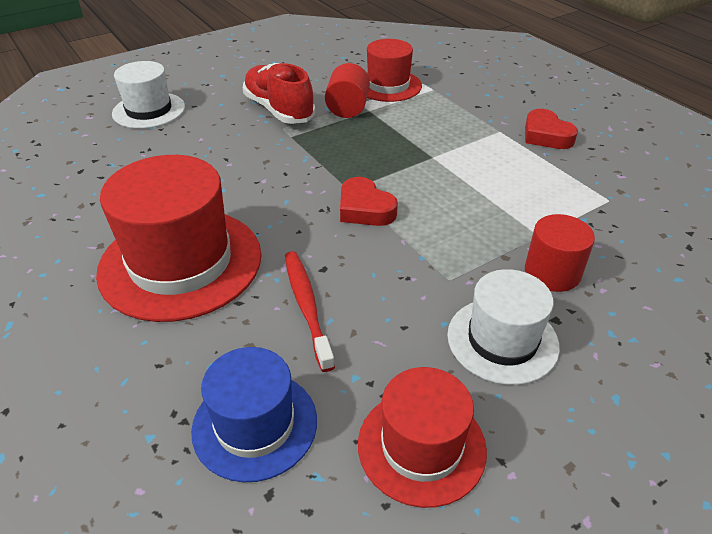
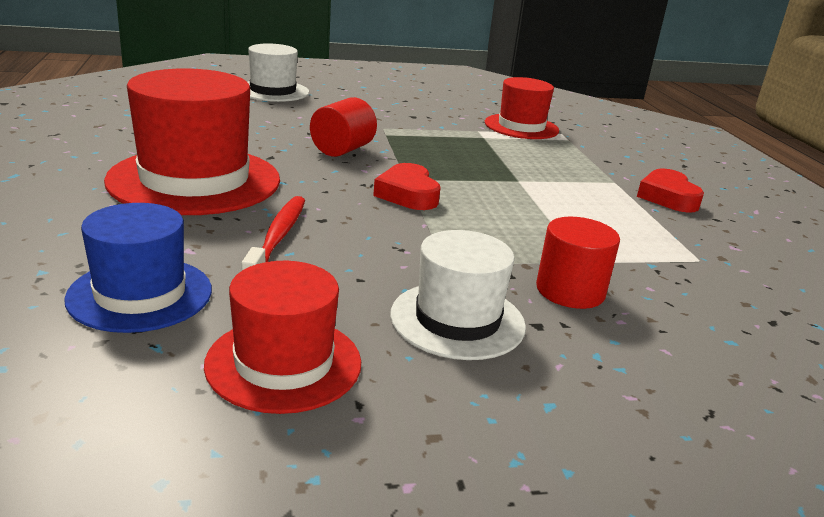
camera: 20 degrees right, 15 degrees down
(279, 110) = (392, 117): red shoe -> none
(347, 108) = (462, 131): red cylinder -> red cylinder (342, 150)

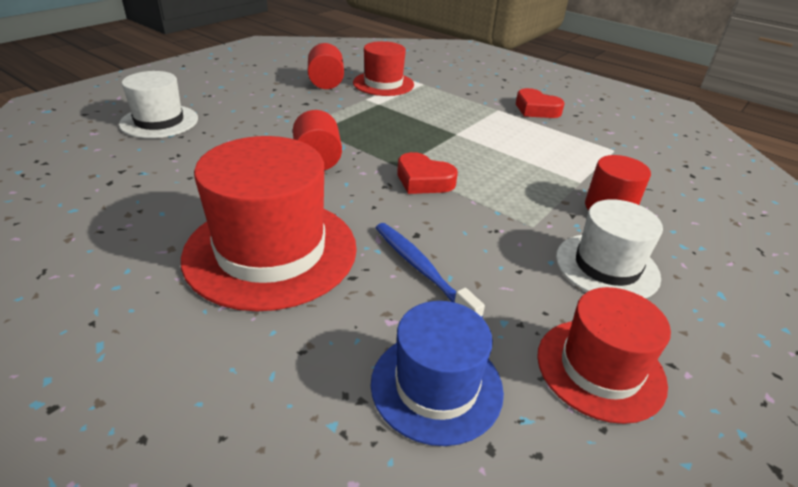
camera: 40 degrees left, 10 degrees up
(277, 238) = (422, 269): red toothbrush -> blue toothbrush
(462, 110) = (326, 83): none -> red cylinder

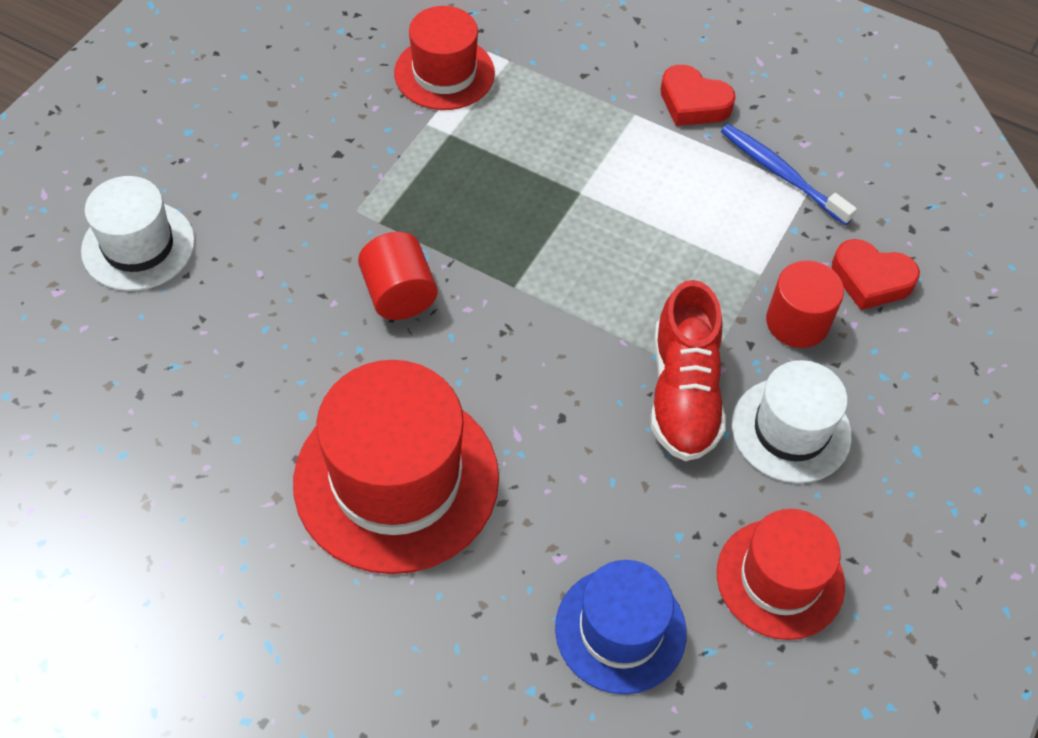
camera: 10 degrees left, 20 degrees up
(326, 83) = (352, 89): red cylinder -> none
(422, 269) = (578, 476): blue toothbrush -> blue toothbrush (782, 174)
(423, 180) = (552, 311): red heart -> red heart (871, 279)
(517, 234) = (683, 393): none -> red shoe

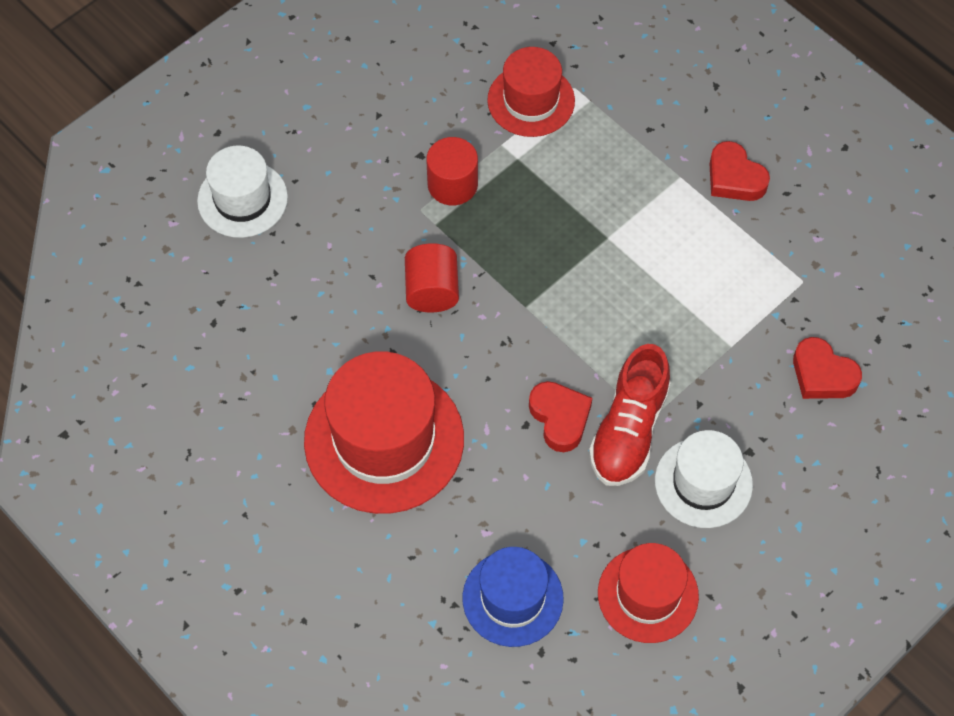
camera: 20 degrees right, 5 degrees up
(599, 400) = (560, 418): none -> red heart
(782, 174) = (785, 262): blue toothbrush -> none
(797, 322) = (745, 395): red cylinder -> red cylinder (452, 184)

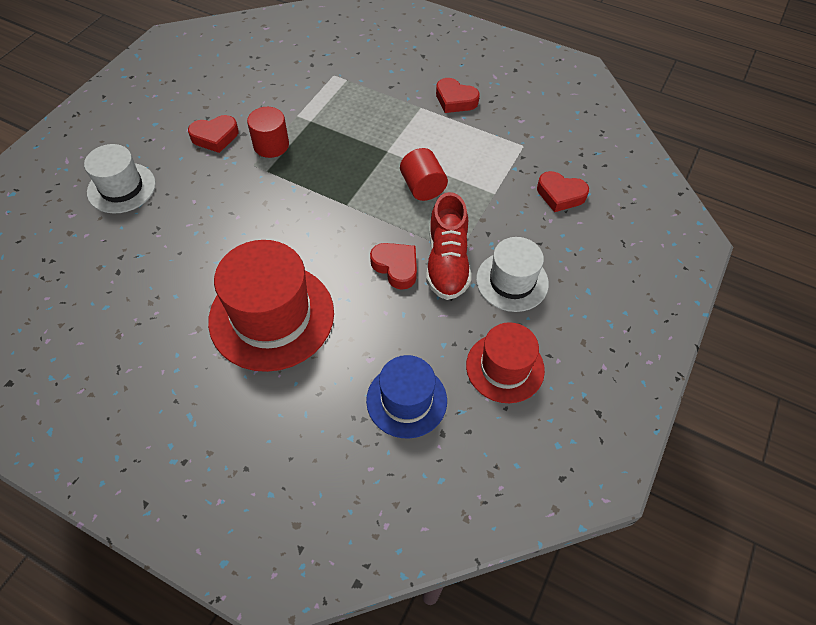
camera: 20 degrees left, 5 degrees down
(381, 150) = (215, 137): none -> red heart
(432, 291) = (277, 211): red cylinder -> red cylinder (422, 187)
(531, 100) = (308, 88): red hat -> none

